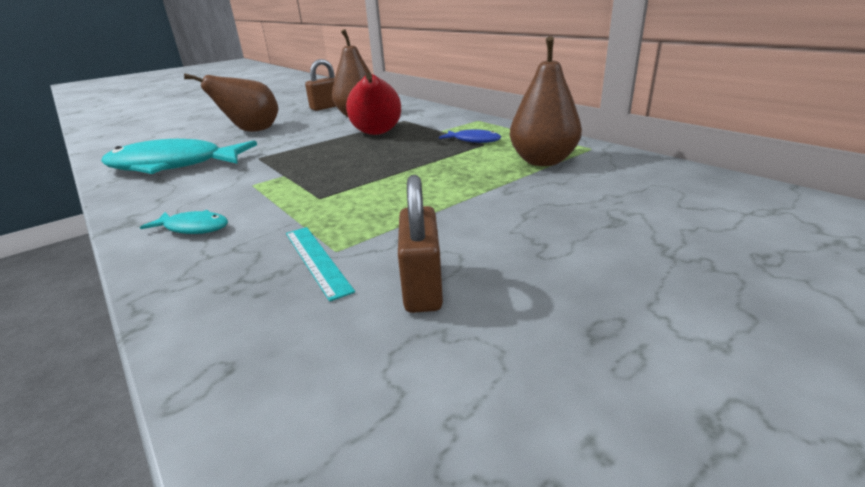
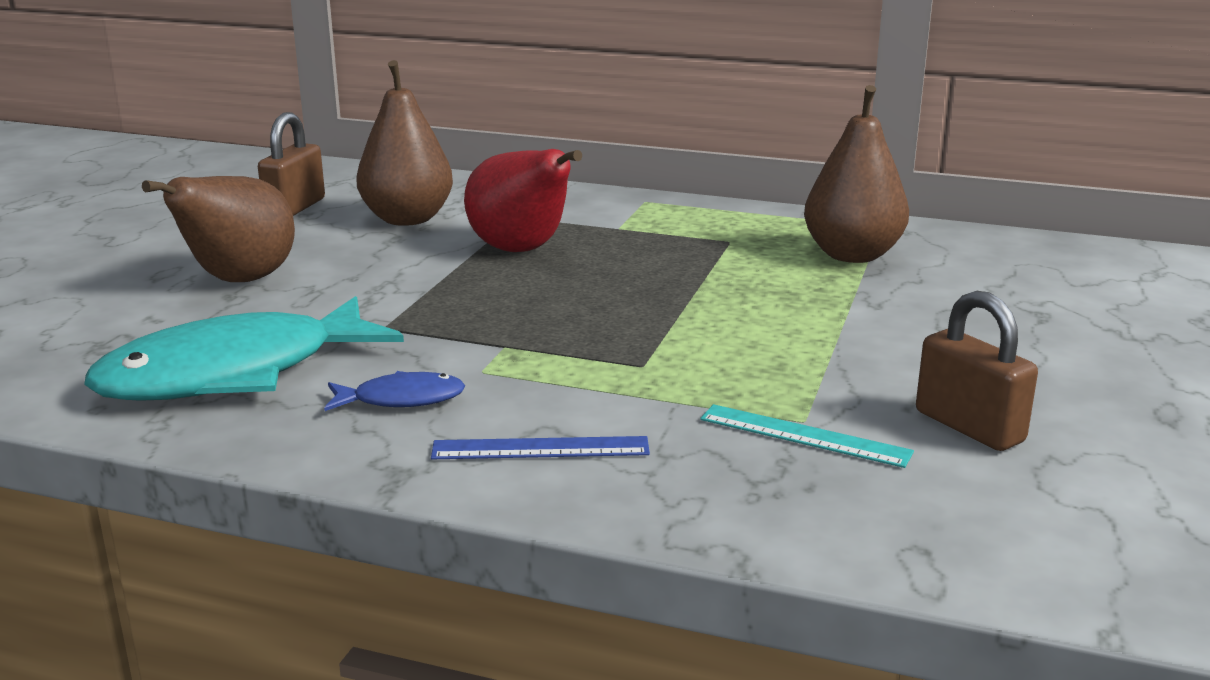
camera: 35 degrees left, 5 degrees down
(194, 228) = (540, 448): turquoise fish -> blue ruler
(474, 140) = (703, 238): blue fish -> blue fish (402, 399)

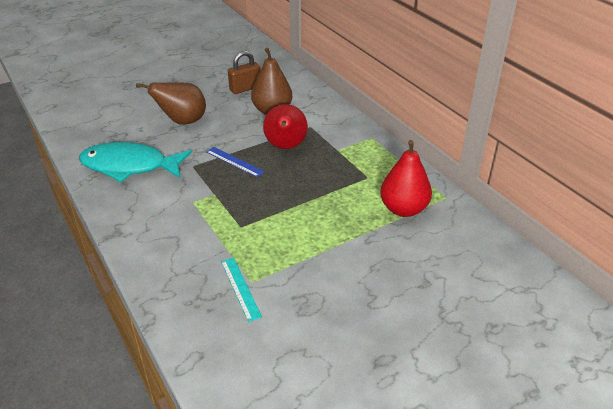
camera: 40 degrees right, 15 degrees up
(402, 399) = (155, 202): blue fish -> none
(540, 448) = (161, 246): blue ruler -> blue ruler (234, 161)
(852, 255) = (403, 209): brown pear -> red pear
(969, 427) = (298, 319): brown padlock -> none

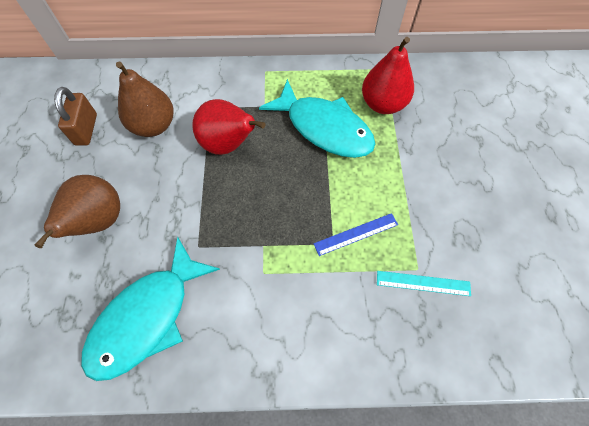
camera: 60 degrees left, 25 degrees up
(234, 161) = (220, 201): blue ruler -> blue ruler (356, 234)
(345, 186) = (324, 128): none -> turquoise fish

